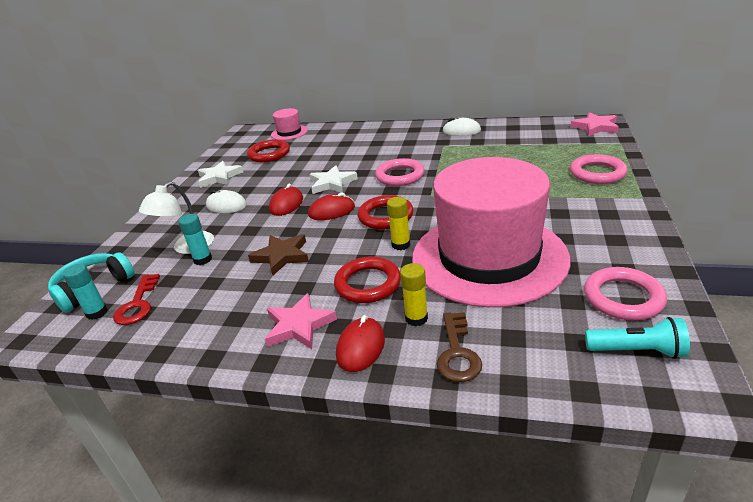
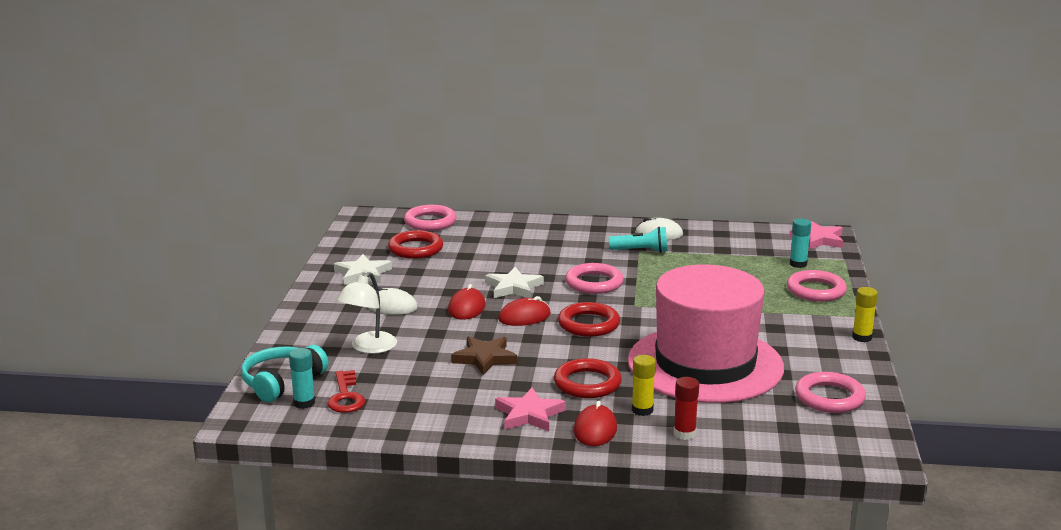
camera: 10 degrees left, 10 degrees down
(202, 259) = (394, 359): turquoise glue stick -> turquoise glue stick (798, 264)
(289, 132) = (430, 222): pink hat -> pink ring
(401, 245) = (612, 351): yellow glue stick -> yellow glue stick (862, 337)
(457, 353) = (684, 434): brown key -> red glue stick
(637, 351) = (836, 433): turquoise flashlight -> turquoise flashlight (641, 251)

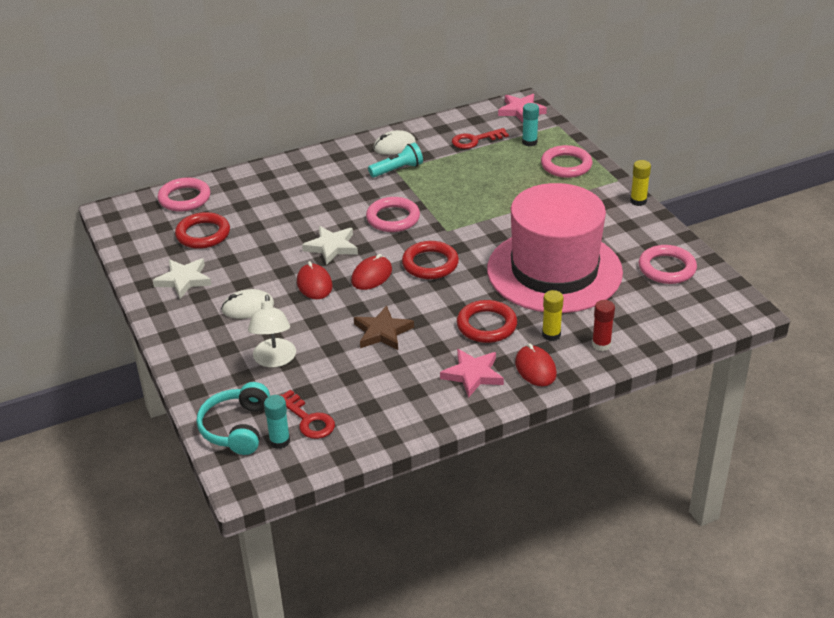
camera: 30 degrees left, 15 degrees up
(743, 249) = (475, 140): none -> red key

